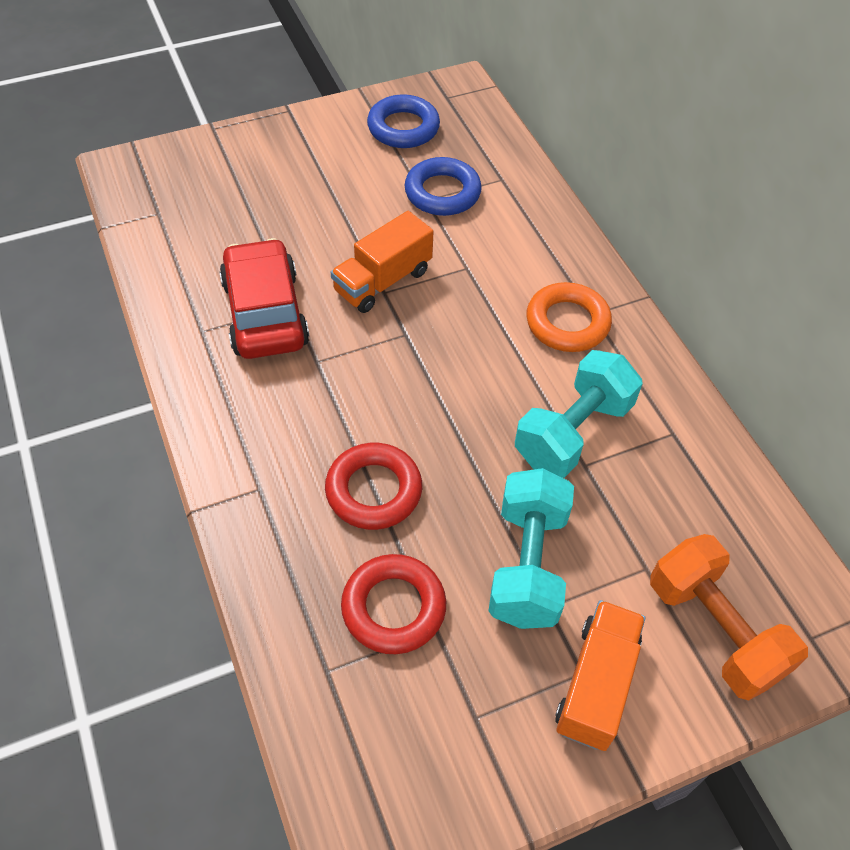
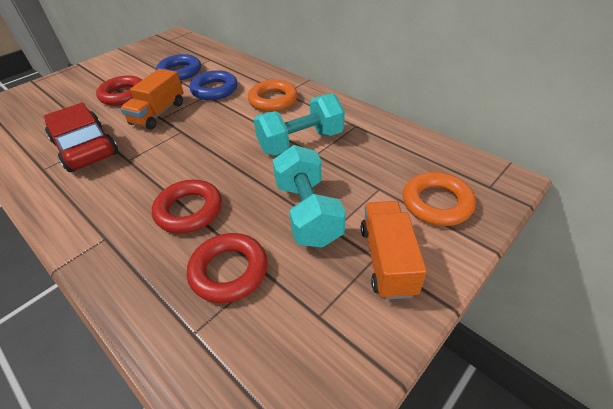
camera: 20 degrees left, 10 degrees down
(341, 216) = (123, 95): none -> red ring
(403, 128) = (148, 55): blue ring -> blue ring (214, 90)
(573, 432) = (301, 142): turquoise dumbbell -> turquoise dumbbell turned 45 degrees clockwise
(714, 630) = (436, 203): orange dumbbell -> orange ring

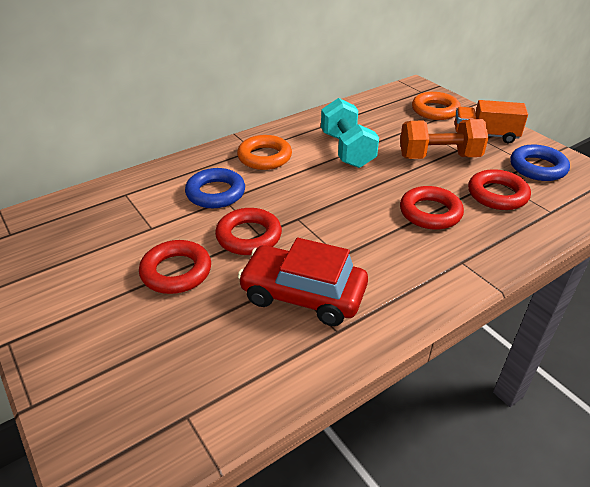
camera: 80 degrees left, 5 degrees down
(86, 148) = (303, 295): red car -> red car turned 45 degrees clockwise
(158, 113) = (249, 236): orange truck -> red ring
(180, 72) = (142, 220): blue ring -> blue ring (537, 167)
(308, 213) = (439, 157): turquoise dumbbell -> orange dumbbell

